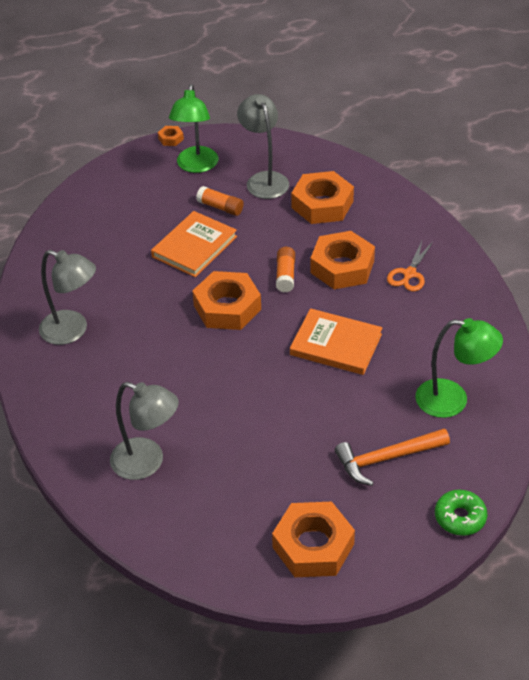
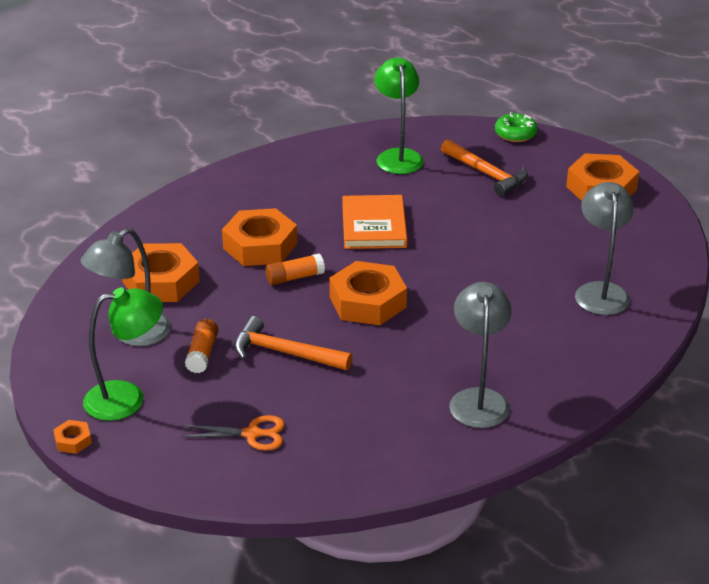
camera: 115 degrees left, 10 degrees down
(194, 246) = (284, 353): orange book -> orange hammer
(409, 274) = (247, 206): orange scissors -> orange scissors (252, 434)

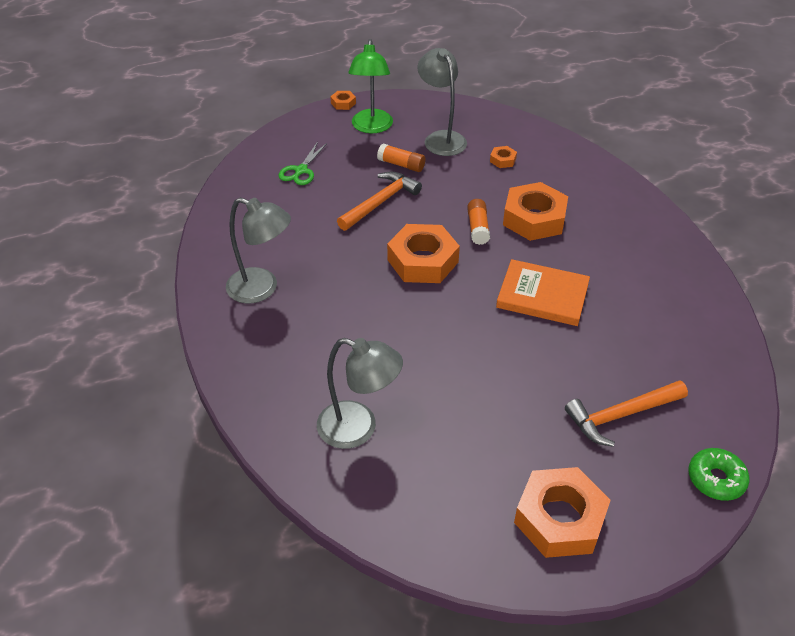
camera: 110 degrees right, 10 degrees up
(161, 281) = (503, 160): orange nut -> orange nut, size x0.44
(252, 434) = (301, 170): orange scissors -> green scissors
(398, 156) = (677, 350): green lamp -> none

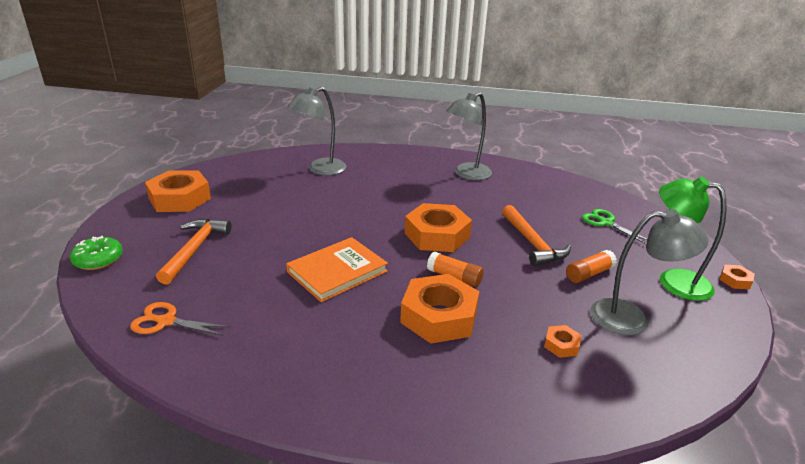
camera: 120 degrees right, 15 degrees down
(706, 356) = (166, 321): none -> orange scissors

